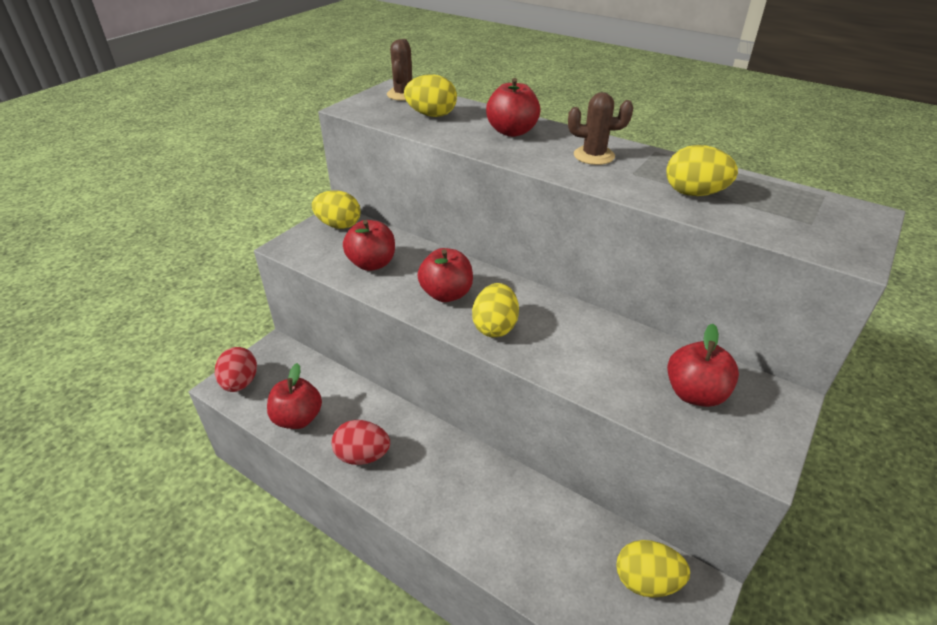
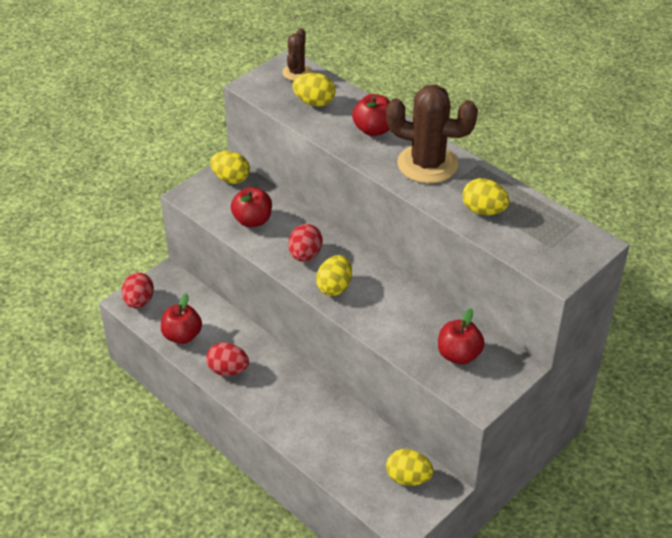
camera: 10 degrees right, 5 degrees up
(446, 294) = (305, 255): red apple -> red egg
(594, 156) = (427, 164): brown cactus -> brown cactus, size x1.90

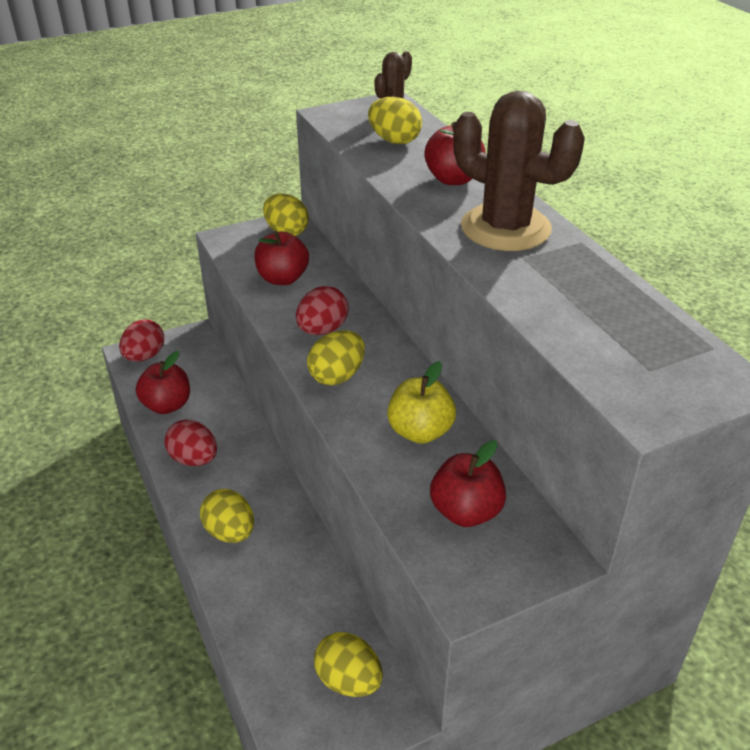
camera: 20 degrees right, 5 degrees down
(407, 312) = (420, 431): none -> yellow apple
(483, 211) = (560, 298): yellow egg -> yellow egg (230, 532)

